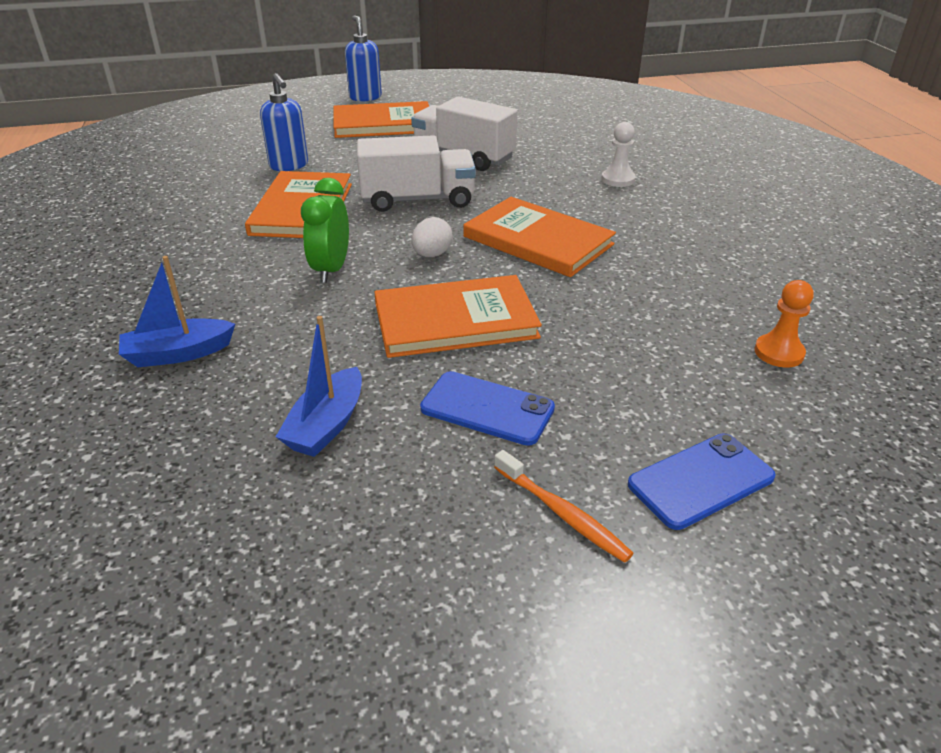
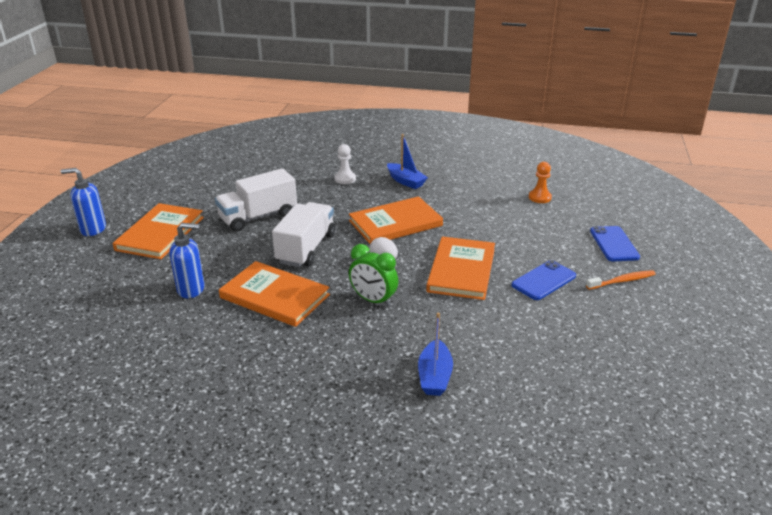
camera: 65 degrees left, 5 degrees down
(327, 425) = (534, 331): blue boat -> blue boat (406, 181)

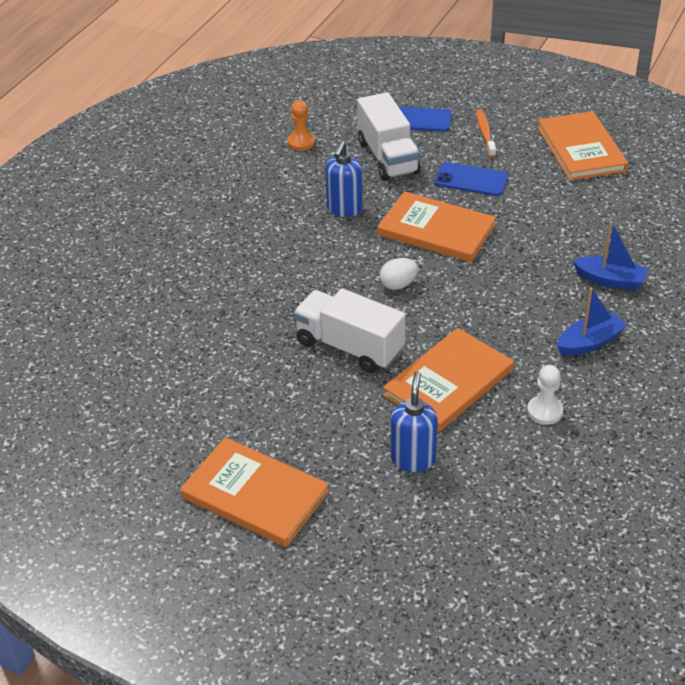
camera: 75 degrees left, 10 degrees up
(93, 229) = (209, 579): blue soap dispenser -> blue soap dispenser (344, 209)
(258, 217) = (248, 387): white truck -> white truck (388, 157)
(345, 179) = (174, 292): white pawn -> white pawn (544, 411)
(373, 300) = (476, 303): green clock -> none
(395, 223) = (316, 263): orange book -> orange book (581, 149)
(406, 181) = (209, 238): blue boat -> blue boat (589, 342)
(543, 280) = (471, 180): blue phone -> blue phone turned 45 degrees counterclockwise

